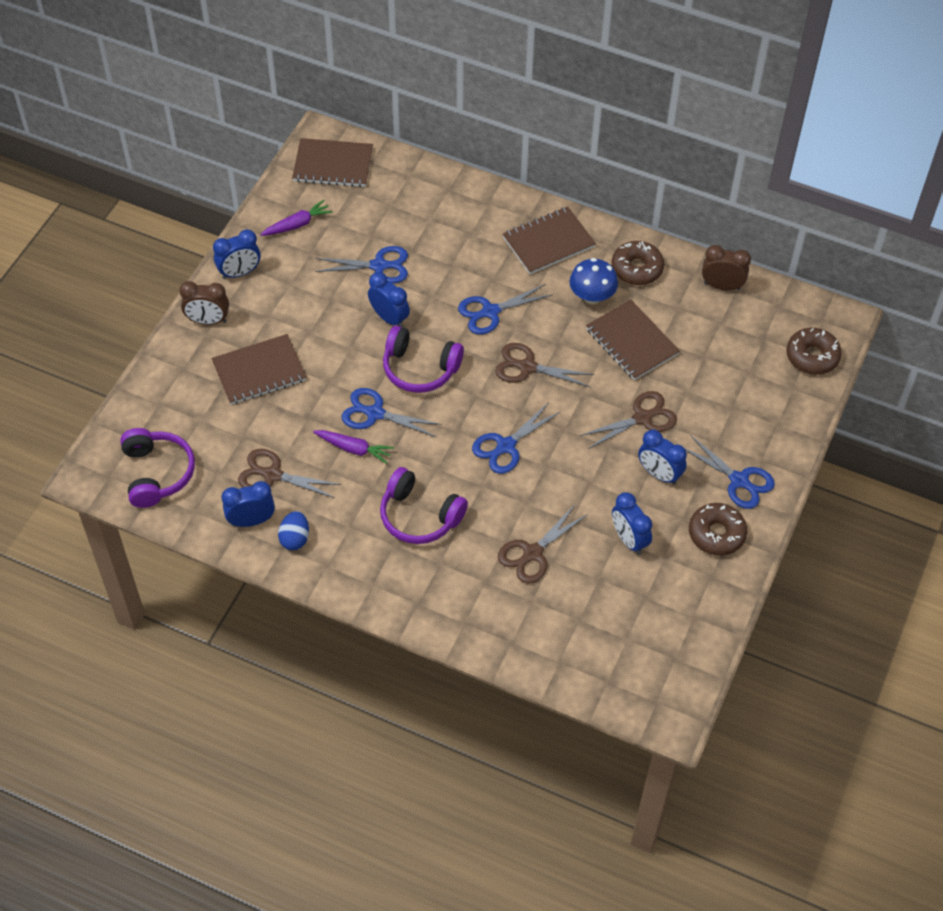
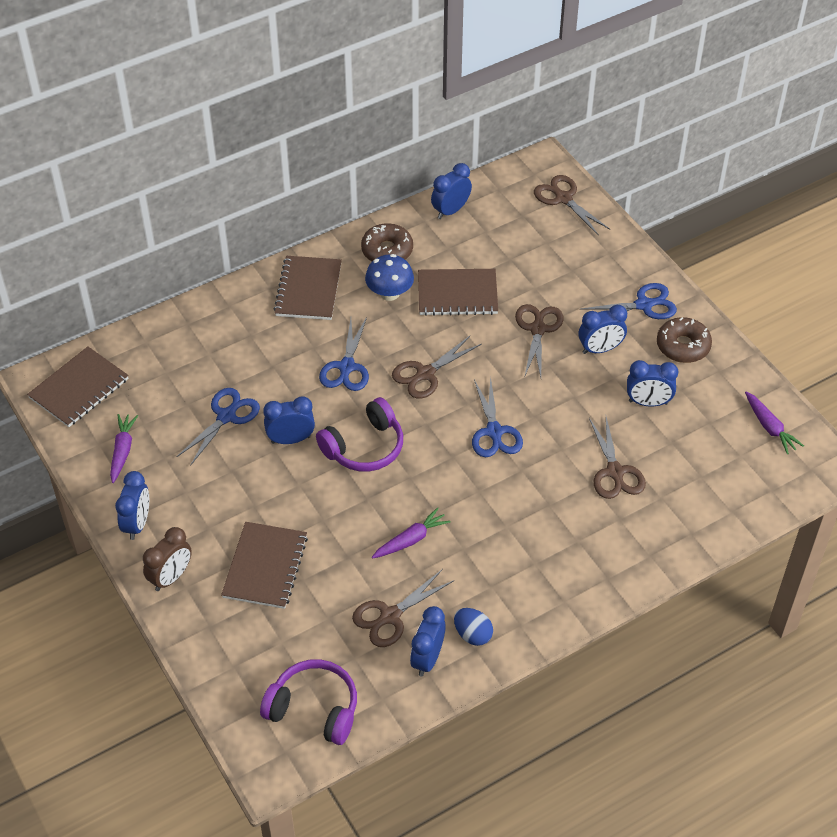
camera: 55 degrees left, 5 degrees down
(374, 413) = (385, 504): blue scissors -> none
(419, 516) = (519, 529): purple headphones -> none
(678, 647) = (770, 427): none -> purple carrot
(722, 286) = (451, 210): brown clock -> blue clock
(812, 356) = (563, 198): brown donut -> brown scissors

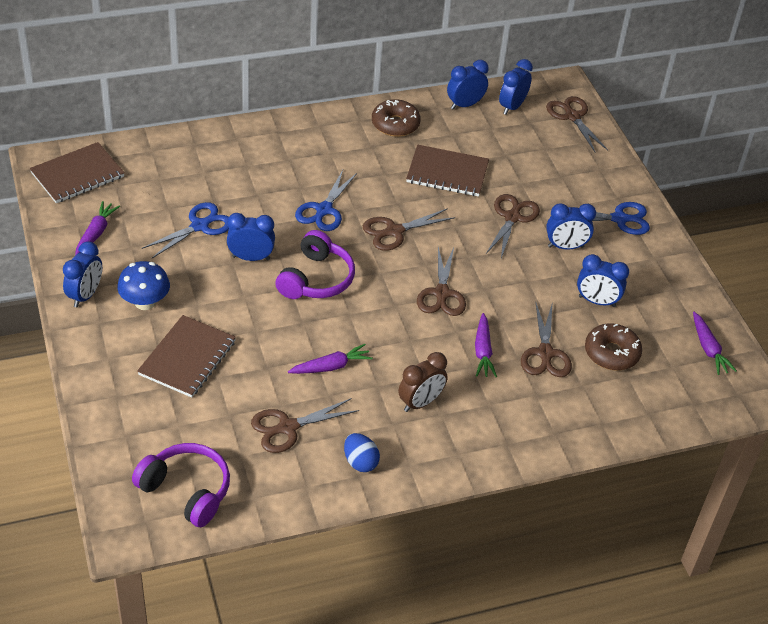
camera: 10 degrees right, 5 degrees down
(171, 577) = (98, 346): brown clock -> brown clock (420, 402)
(308, 290) = (312, 140): brown notebook -> none
(364, 447) = (316, 279): purple headphones -> purple headphones turned 45 degrees counterclockwise
(389, 293) = (385, 159): blue mushroom -> blue mushroom (145, 302)
(427, 659) = (310, 473): blue clock -> blue clock (512, 107)
(494, 432) = (442, 294): blue scissors -> brown scissors
(554, 485) = (483, 351): none -> purple carrot
(683, 346) = (646, 261): brown donut -> brown donut (611, 353)

